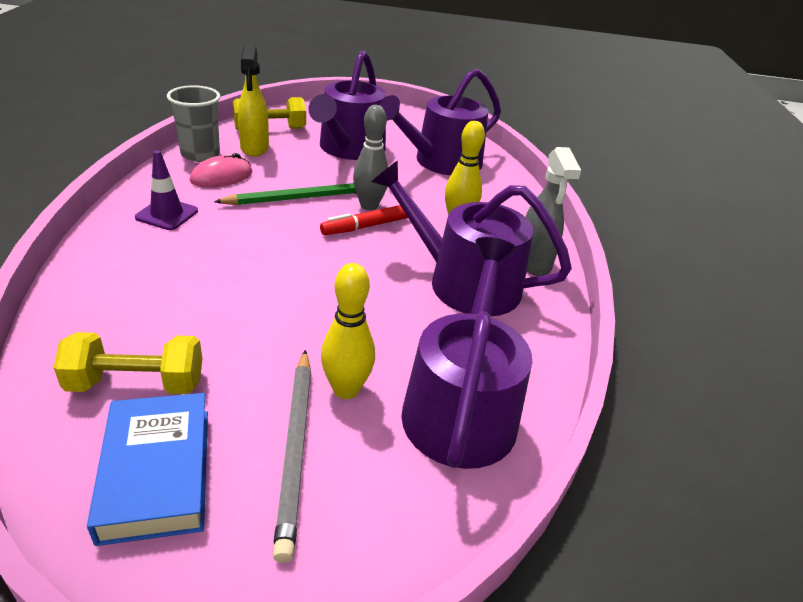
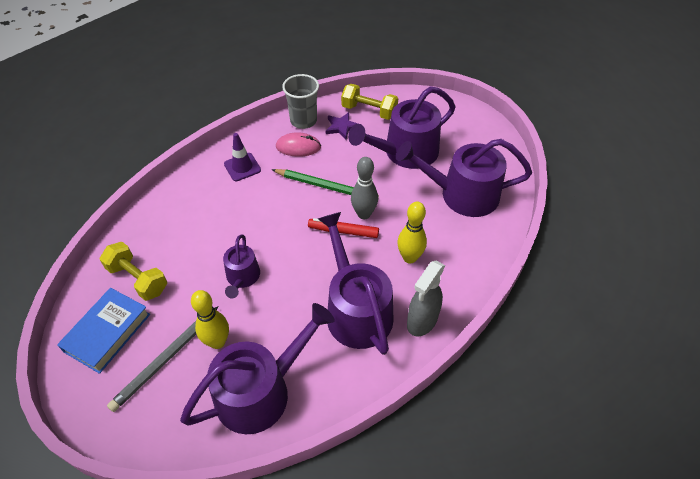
camera: 45 degrees right, 15 degrees up
(254, 148) = (341, 127): yellow spray bottle -> purple star
(298, 312) = (242, 277): none -> purple watering can

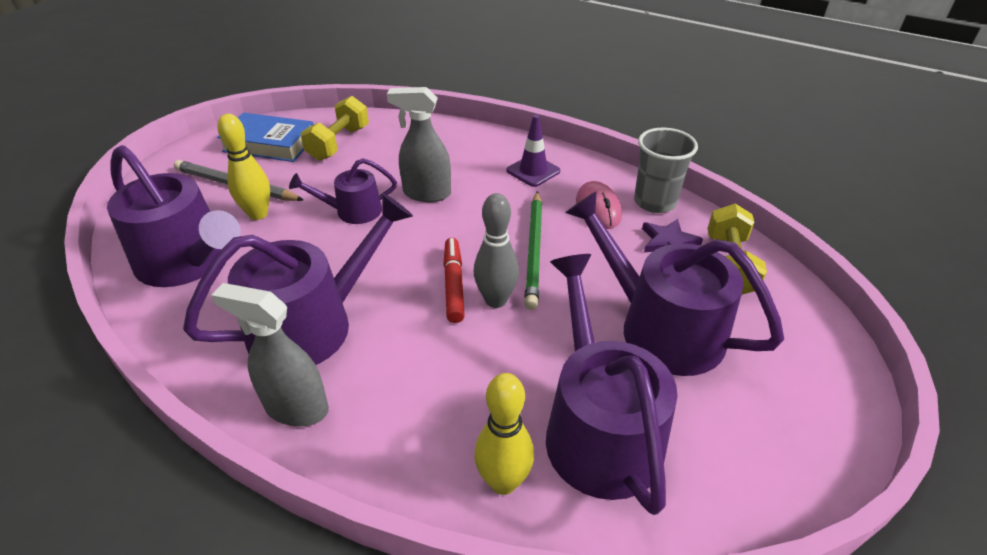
camera: 75 degrees right, 10 degrees down
(241, 230) = (426, 193): none -> grey spray bottle
(409, 257) = (422, 371): yellow bowling pin -> yellow bowling pin (503, 482)

